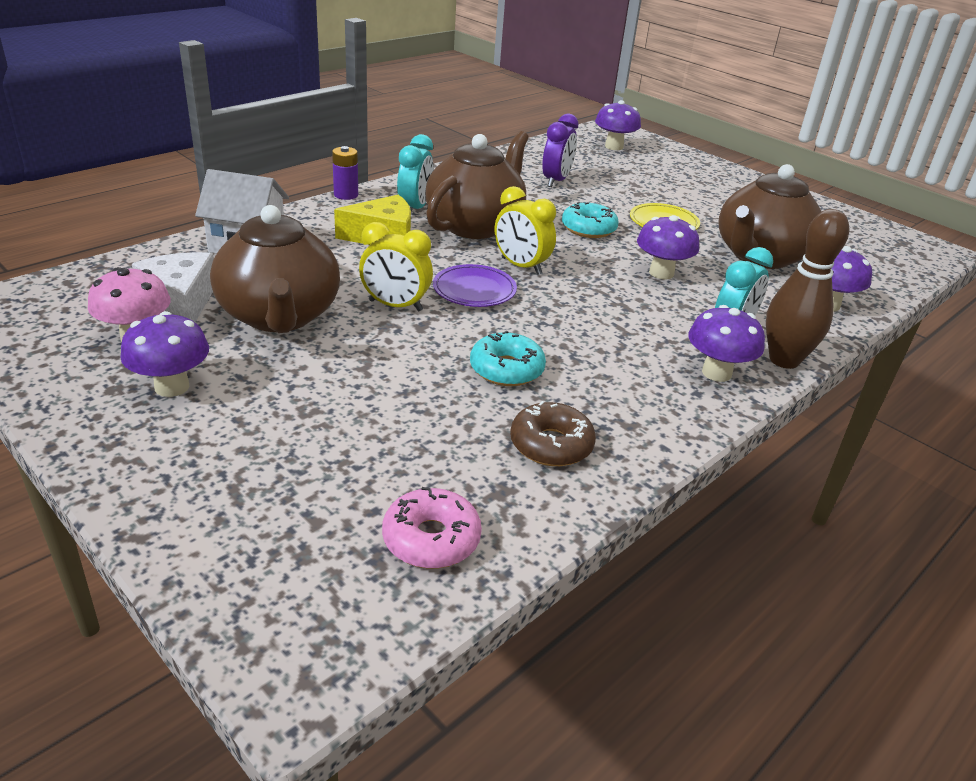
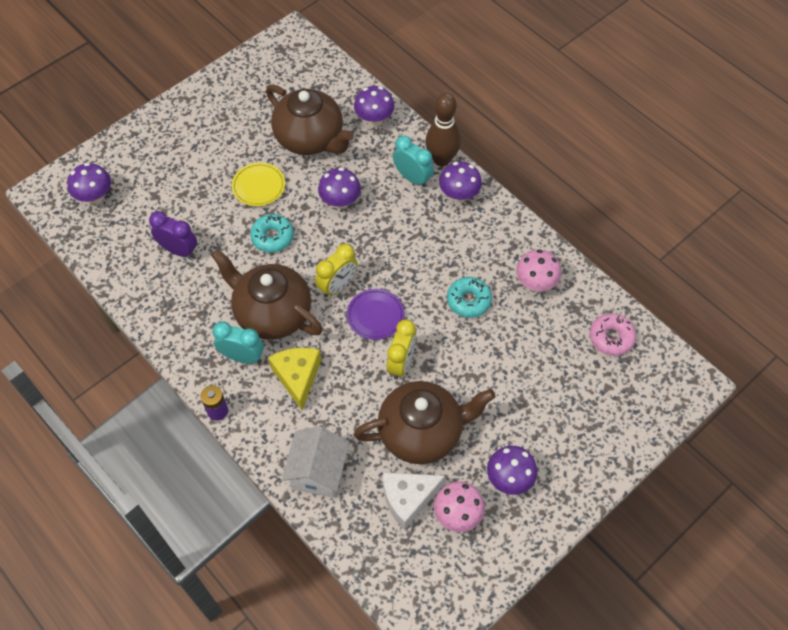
camera: 85 degrees left, 25 degrees up
(551, 445) = (535, 283): brown donut -> pink mushroom

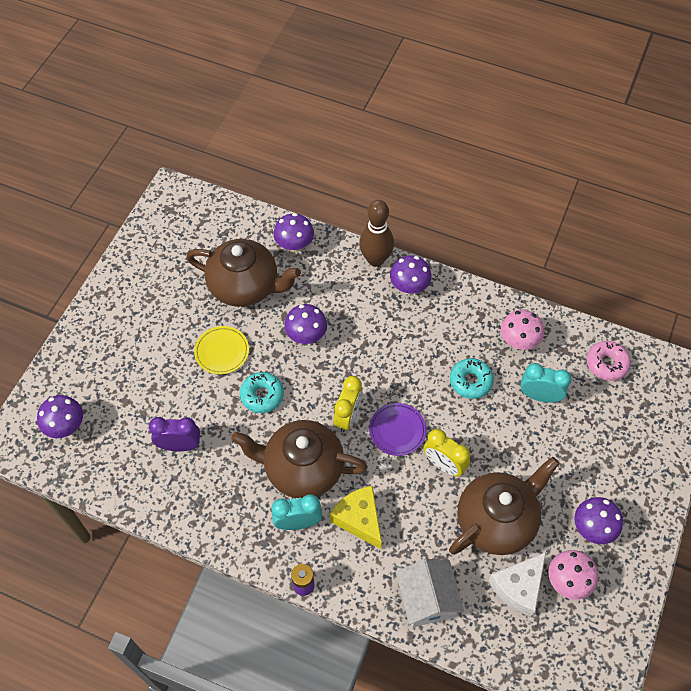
camera: 25 degrees left, 0 degrees up
(401, 363) = (444, 465): yellow clock -> yellow clock turned 135 degrees clockwise
(412, 178) = (359, 287): turquoise clock -> turquoise clock (539, 396)

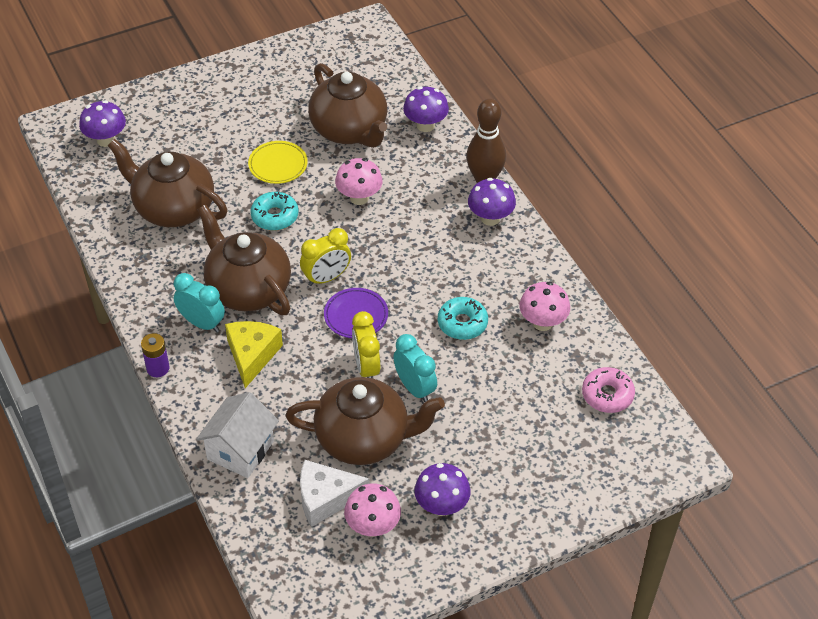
camera: 40 degrees right, 10 degrees down
(179, 445) = (173, 208): purple clock -> brown teapot
(306, 336) = (359, 198): purple mushroom -> pink mushroom
(539, 396) = (512, 376): turquoise clock -> turquoise clock (415, 388)

